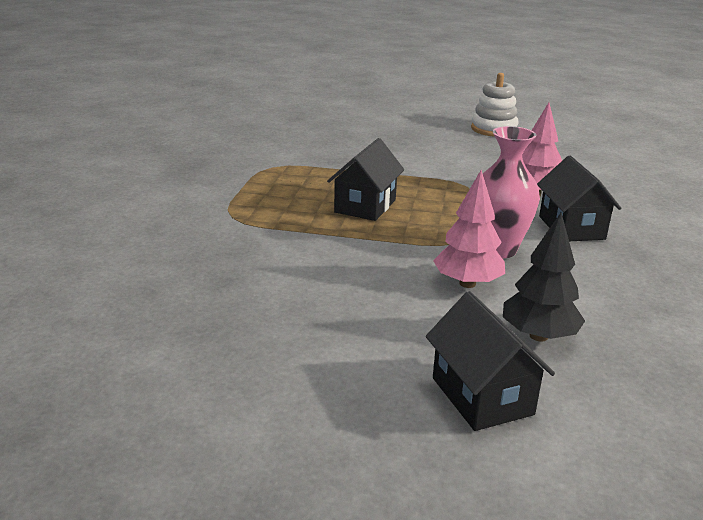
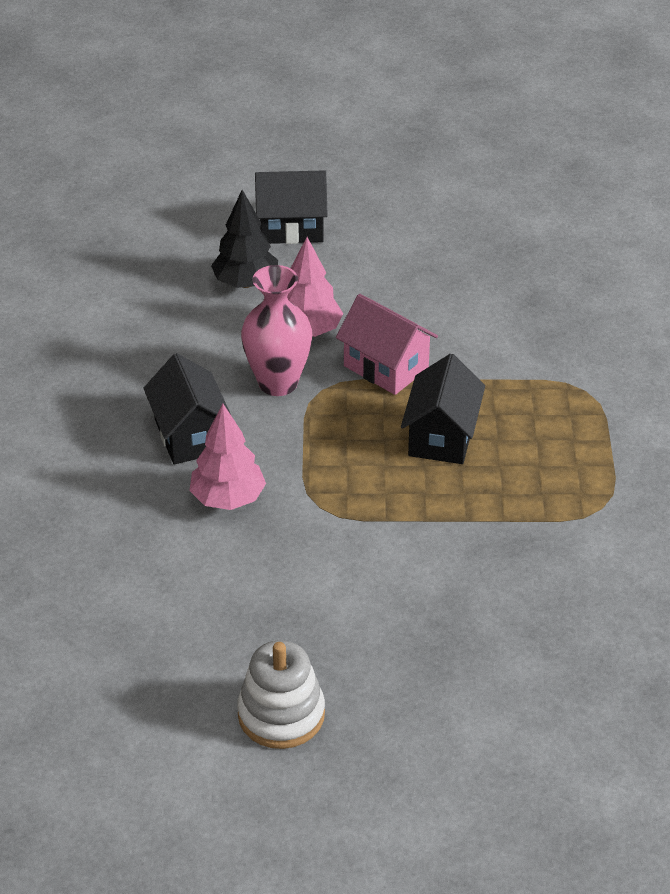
camera: 170 degrees right, 15 degrees up
(396, 249) = (386, 367): none -> pink house
(482, 396) = (291, 228): black house -> black house turned 60 degrees counterclockwise

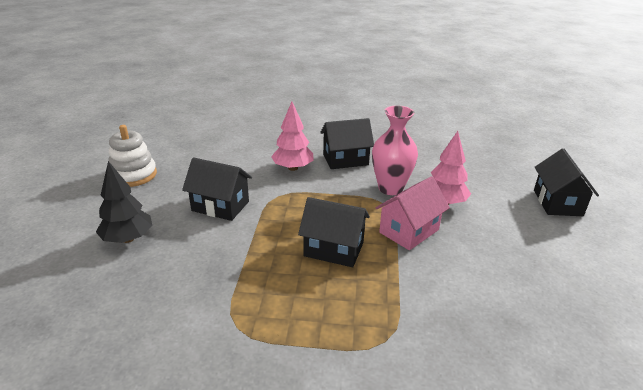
camera: 95 degrees right, 10 degrees down
(246, 283) = (488, 182): black tree -> black tree (128, 239)
(361, 571) = (220, 206): none -> black house

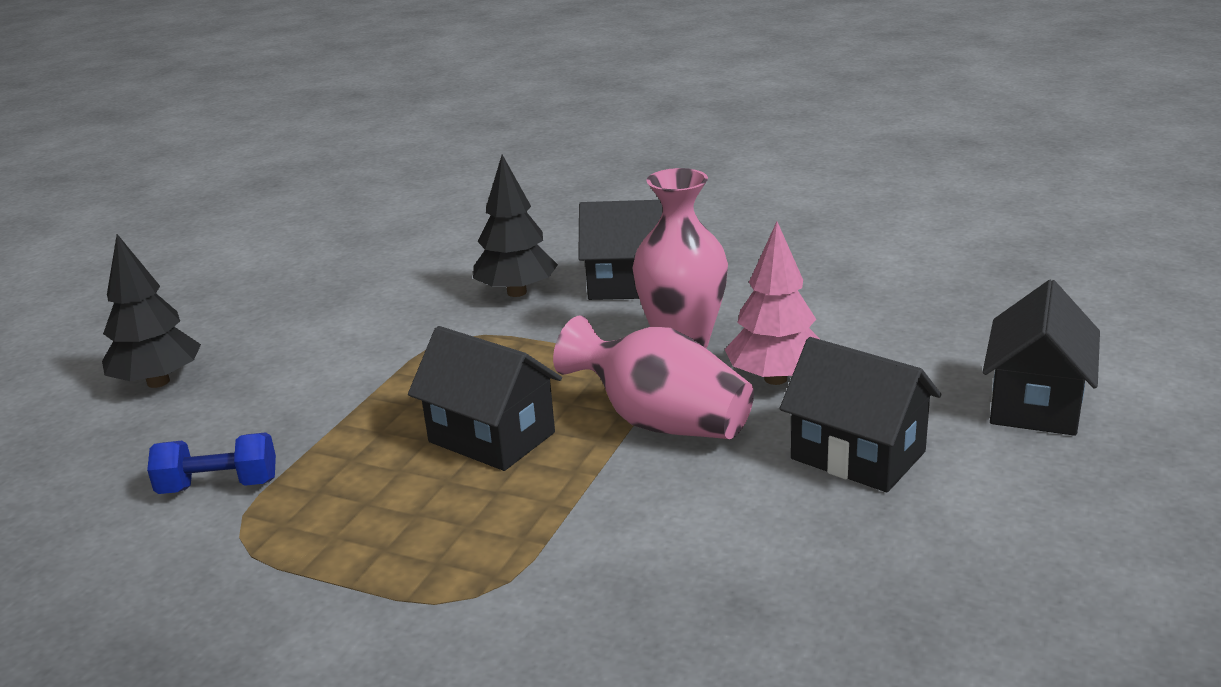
camera: 20 degrees right, 5 degrees down
(133, 175) = (231, 283): white stacking toy -> none
(205, 298) = (219, 486): none -> blue dumbbell
(220, 206) = (341, 345): black house -> black house (857, 455)
(293, 168) = (516, 292): pink tree -> black tree
(409, 231) = (660, 422): pink house -> pink vase

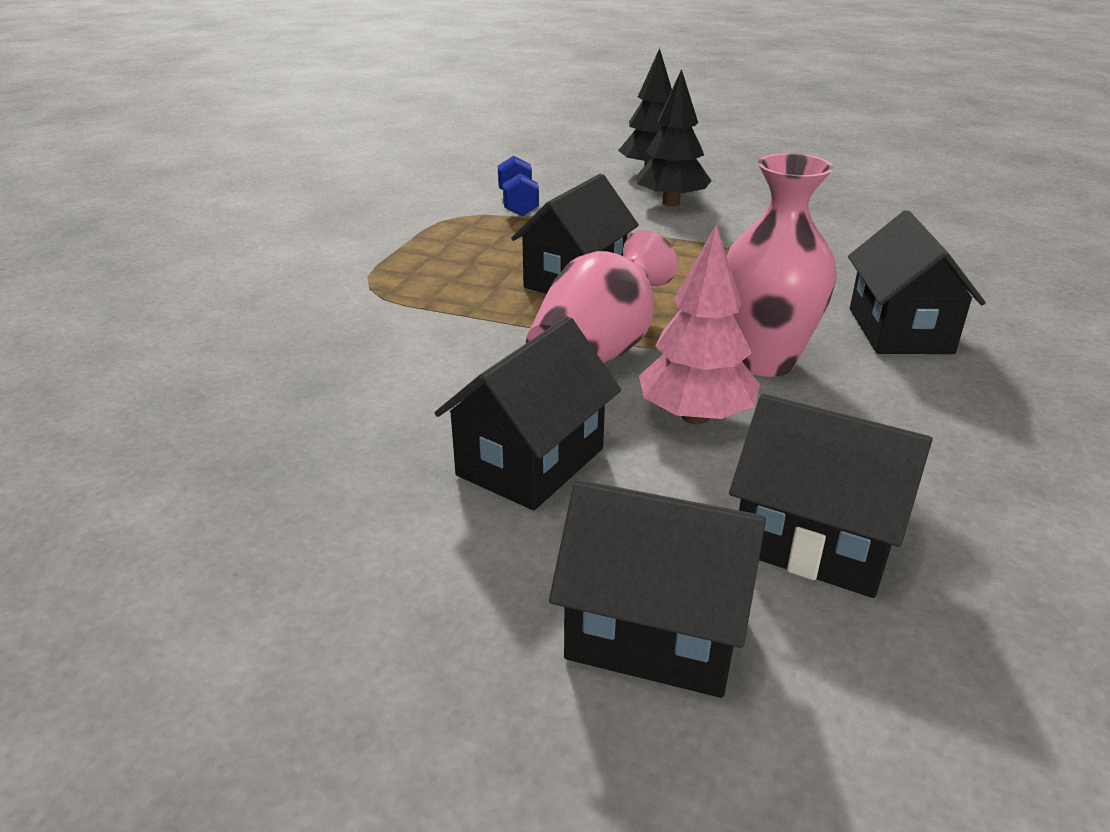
camera: 85 degrees right, 5 degrees up
(516, 292) = (850, 274): black tree -> black tree (671, 203)
(924, 344) = (815, 541): none -> black house

